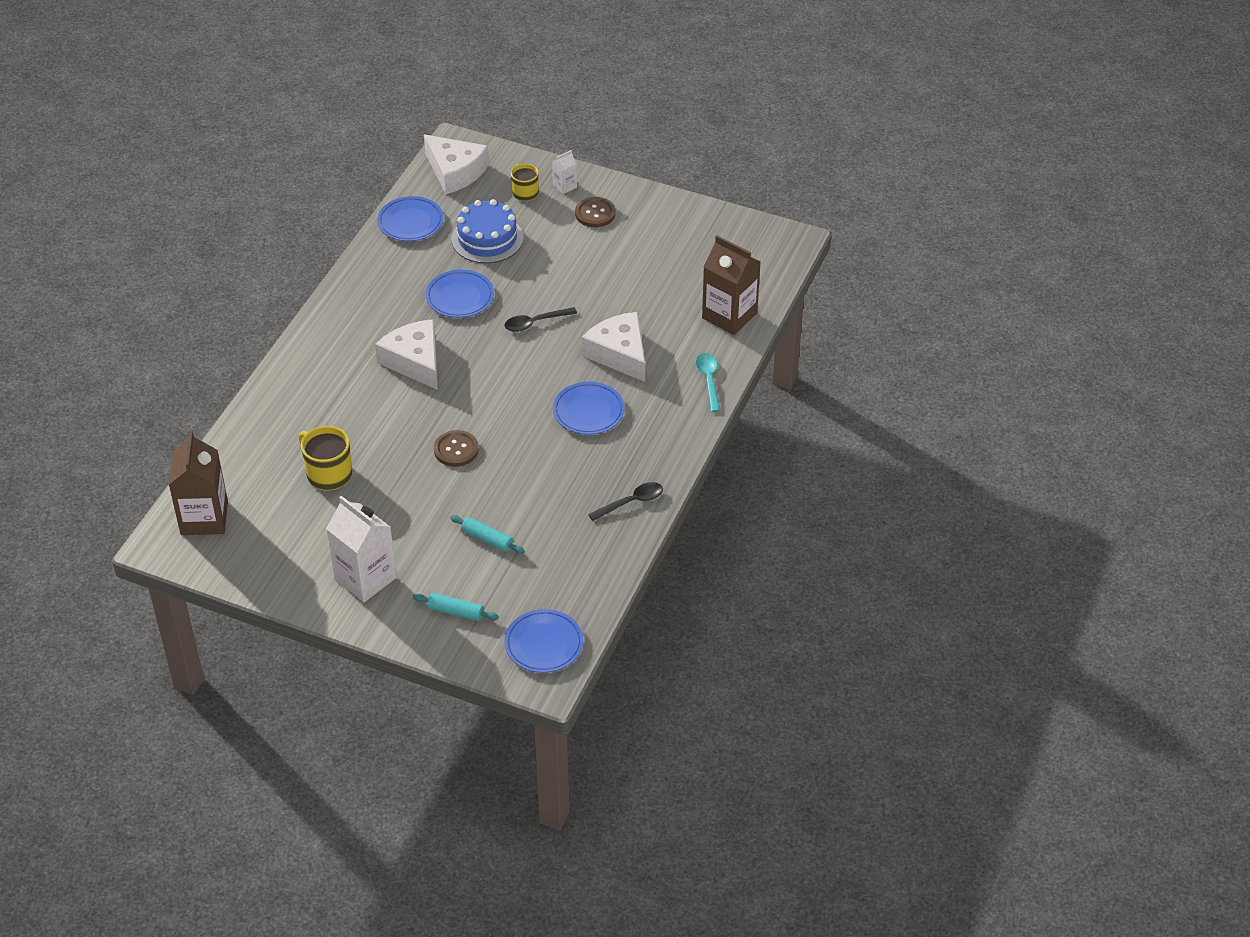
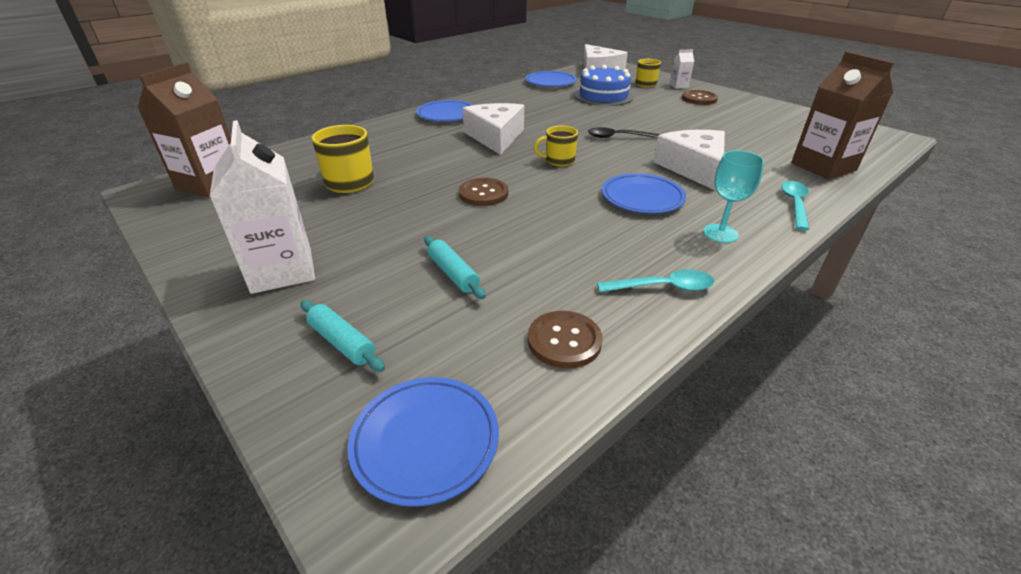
camera: 25 degrees right, 10 degrees down
(460, 297) = (561, 115): blue plate -> blue plate (447, 115)
(496, 381) = (559, 161): none -> yellow mug
(586, 564) = (564, 341): none -> brown button
(631, 502) = (662, 287): black spoon -> turquoise spoon
(658, 435) = (720, 233): none -> turquoise goblet

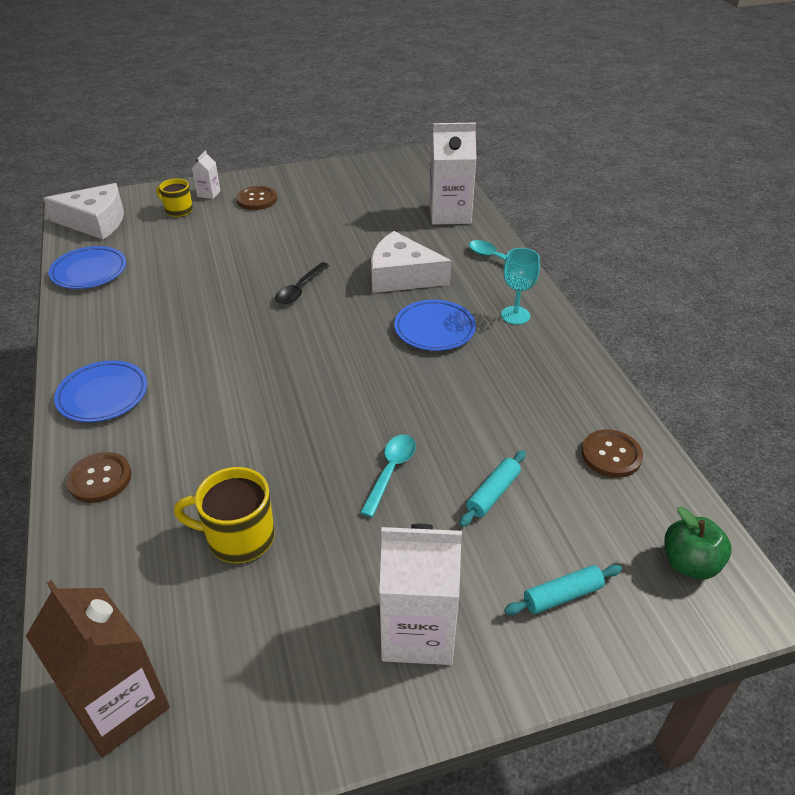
camera: 65 degrees left, 5 degrees up
(425, 441) = (689, 563): blue plate -> green apple
(453, 273) = (492, 493): turquoise rolling pin -> turquoise rolling pin turned 45 degrees counterclockwise
(483, 193) = (354, 428): brown button -> brown button (100, 479)
(495, 137) = (218, 374): white cheese -> none
(559, 161) = (321, 349): yellow mug -> none
(603, 96) = (180, 252): blue cake -> none
(662, 287) = (570, 378): turquoise spoon -> turquoise spoon (390, 471)
(823, 167) = (450, 214): brown carton -> white carton

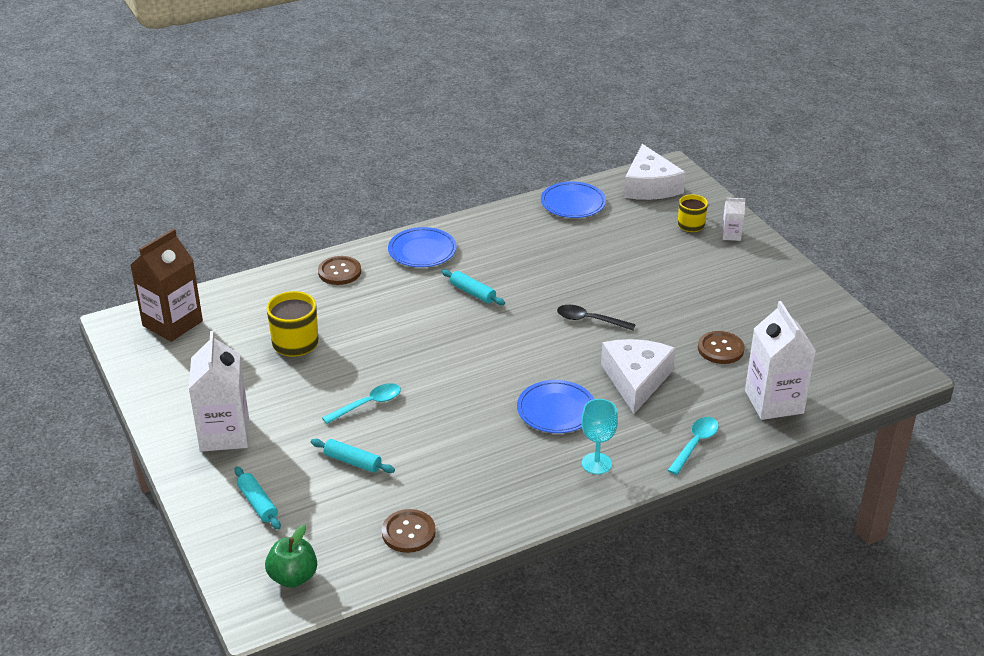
camera: 80 degrees right, 5 degrees down
(212, 362) = (473, 293): none -> turquoise rolling pin
(257, 199) = (735, 266): brown button -> brown button (720, 349)
(390, 471) = (368, 404): turquoise spoon -> turquoise spoon turned 45 degrees counterclockwise

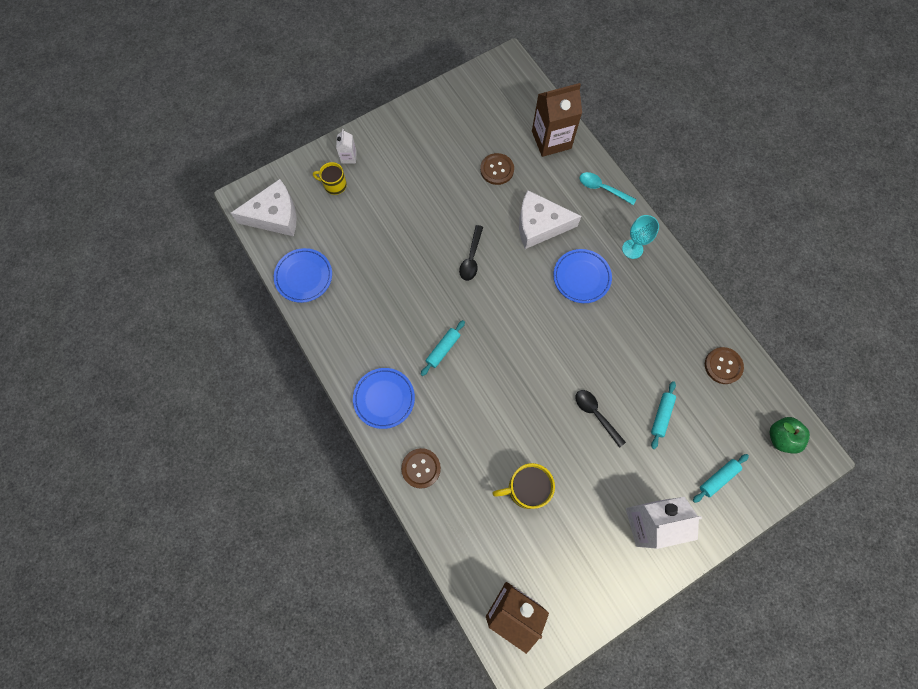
camera: 95 degrees left, 35 degrees up
(368, 404) = (596, 414): turquoise spoon -> black spoon
(774, 402) = (551, 140): white carton -> brown carton

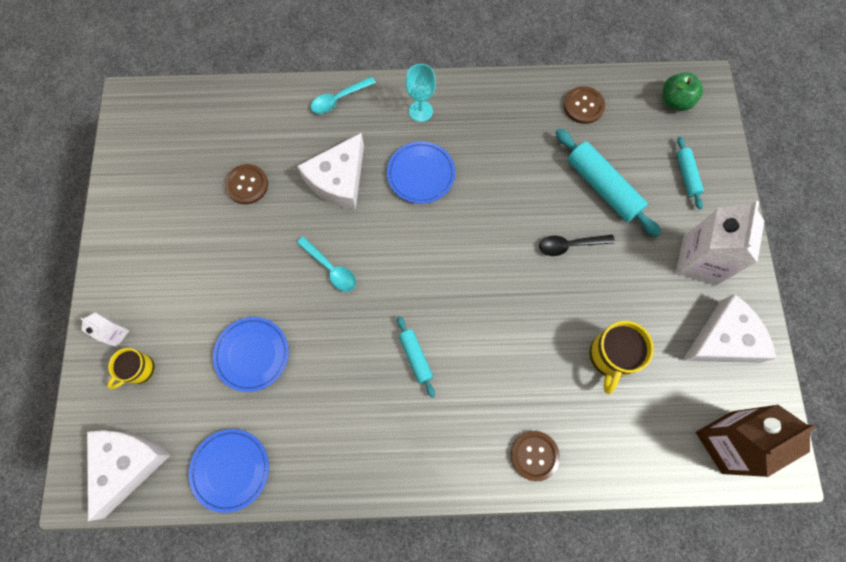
camera: 60 degrees left, 0 degrees up
(384, 398) = (434, 453): blue plate -> blue plate (252, 354)
(471, 258) = (330, 268): black spoon -> turquoise spoon
(551, 140) = (251, 113): brown carton -> none
(594, 572) = (723, 339): none -> white cheese
(661, 415) = (602, 187): turquoise rolling pin -> turquoise rolling pin, size x1.81

